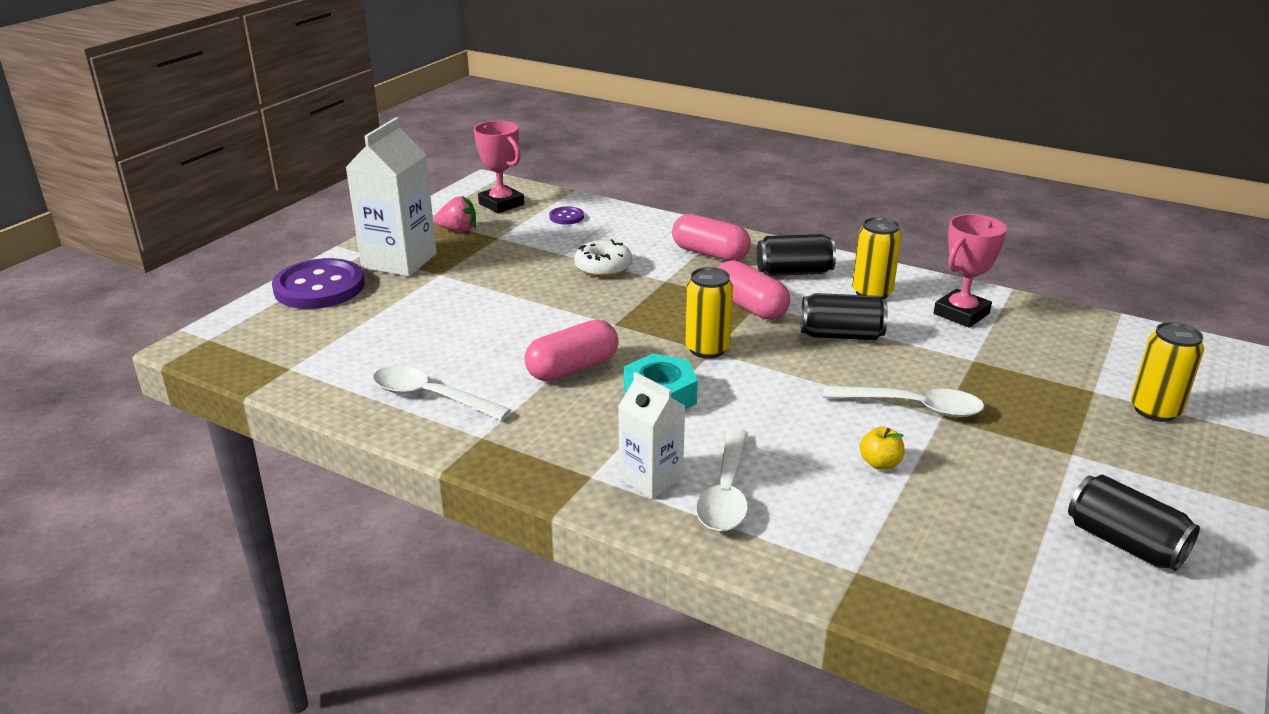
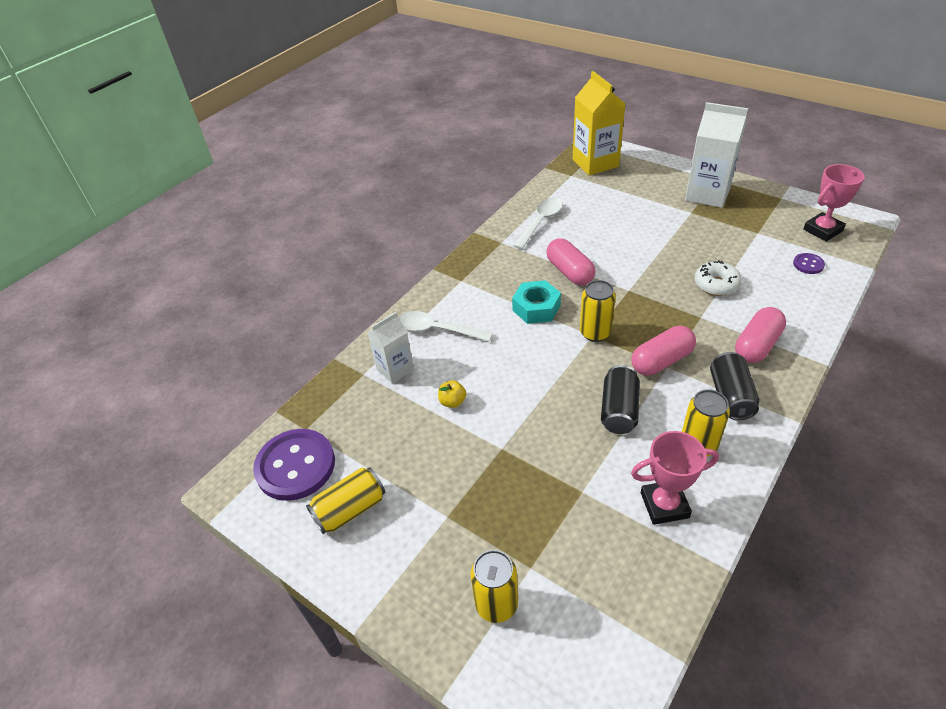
camera: 100 degrees right, 15 degrees up
(262, 344) = (595, 163): none -> yellow carton
(319, 287) = (664, 170): purple button -> purple button (295, 466)
(458, 230) = (765, 214): pink strawberry -> none
(651, 479) = (455, 302): white carton -> white carton (395, 369)
(913, 407) = (515, 433): white spoon -> none
(961, 314) = (664, 505): pink trophy -> pink trophy turned 60 degrees counterclockwise
(1124, 543) = (350, 509): black can -> yellow can

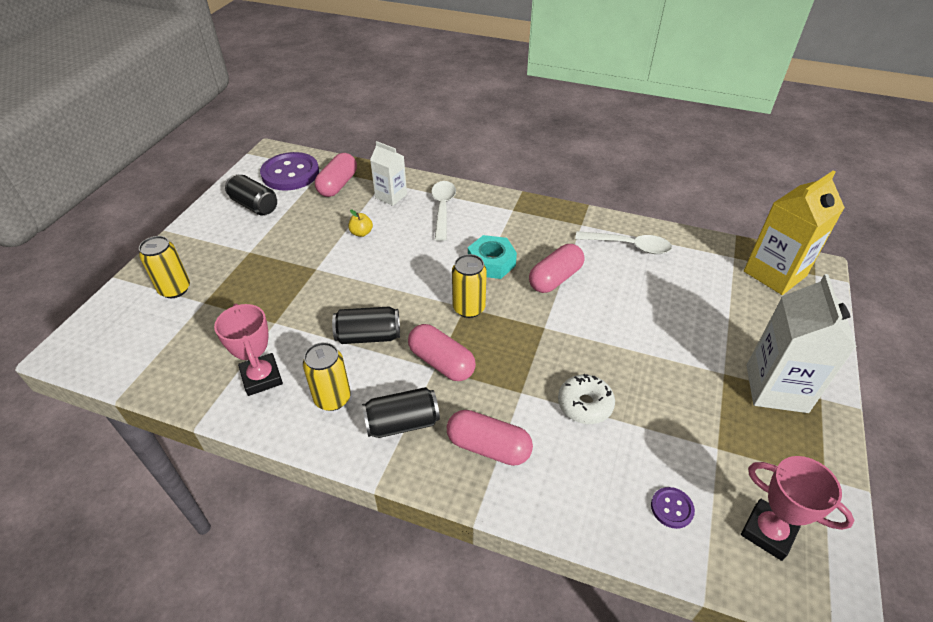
camera: 70 degrees right, 0 degrees up
(348, 416) = (338, 185): none -> pink capsule
(350, 509) = (254, 205): yellow can -> black can

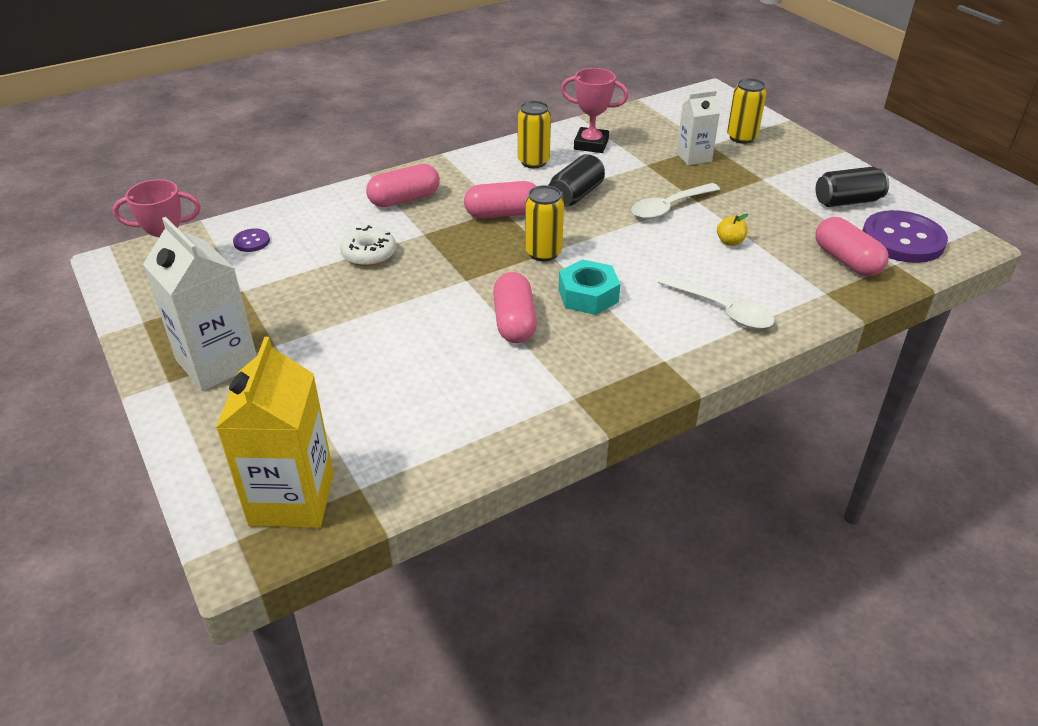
camera: 130 degrees right, 5 degrees down
(391, 196) = (786, 286): white carton -> white carton (694, 157)
(402, 423) = (473, 178): black can -> none
(629, 246) = (492, 409): white spoon -> white spoon (669, 207)

